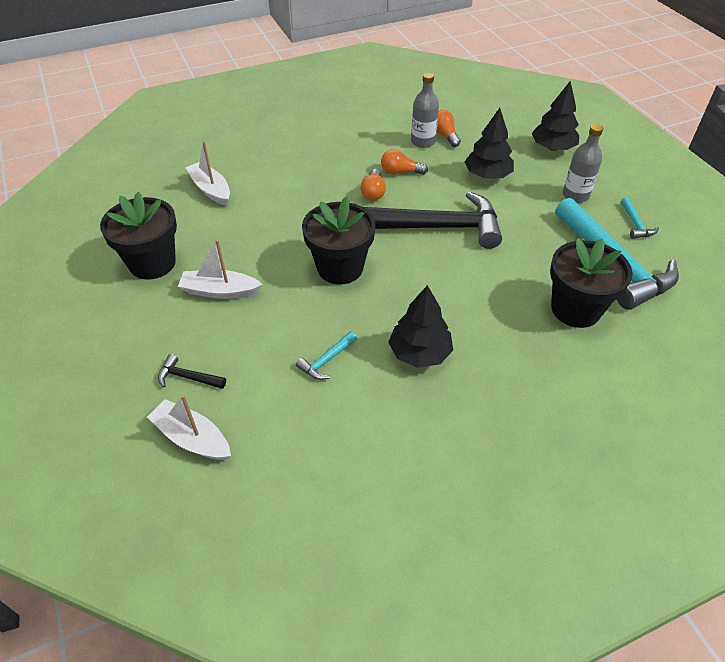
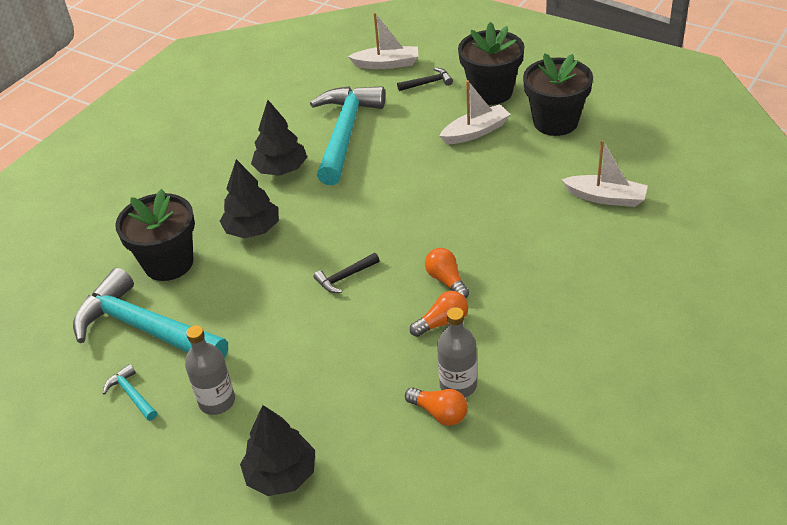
camera: 150 degrees right, 5 degrees down
(327, 360) = (345, 133): turquoise hammer -> turquoise hammer, size x2.46
(340, 268) = (401, 194): black flower pot -> black flower pot (491, 92)
(439, 227) = (345, 277): black hammer -> black hammer, size x0.41
(487, 175) = (339, 374): black tree -> black tree (252, 229)

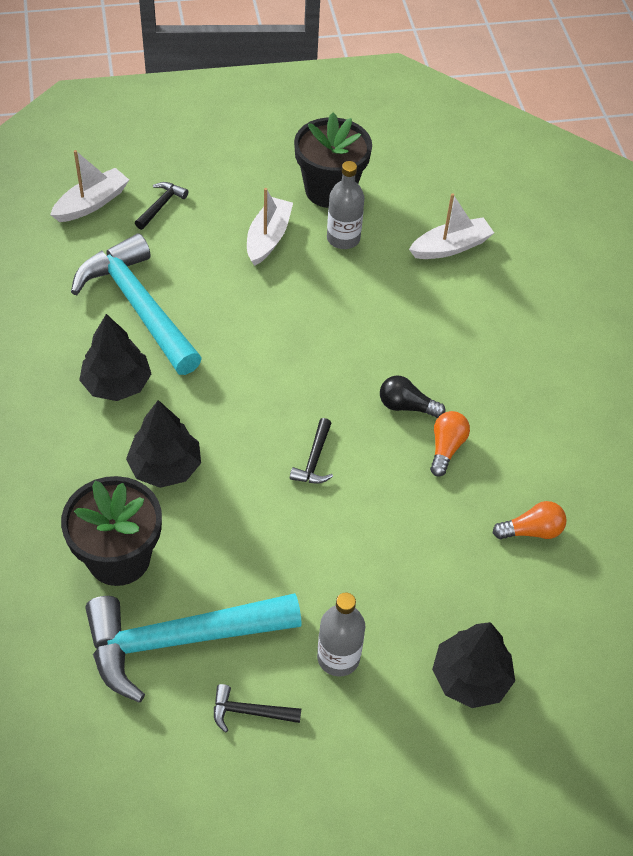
camera: 50 degrees left, 10 degrees up
(132, 394) = (250, 712): turquoise hammer -> black hammer
(446, 280) = (406, 406): orange light bulb -> black light bulb
(458, 385) = (519, 496): grey bottle -> grey bottle (343, 238)
(491, 92) = (235, 186): black flower pot -> none

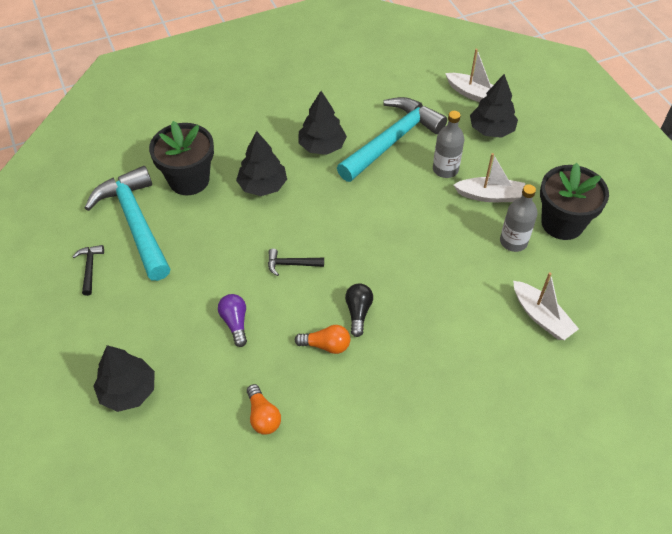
camera: 80 degrees right, 0 degrees up
(161, 206) = (491, 130): black hammer -> black tree
(338, 657) = (134, 308): grey bottle -> grey bottle (445, 169)
(391, 538) = (235, 323): none -> purple light bulb

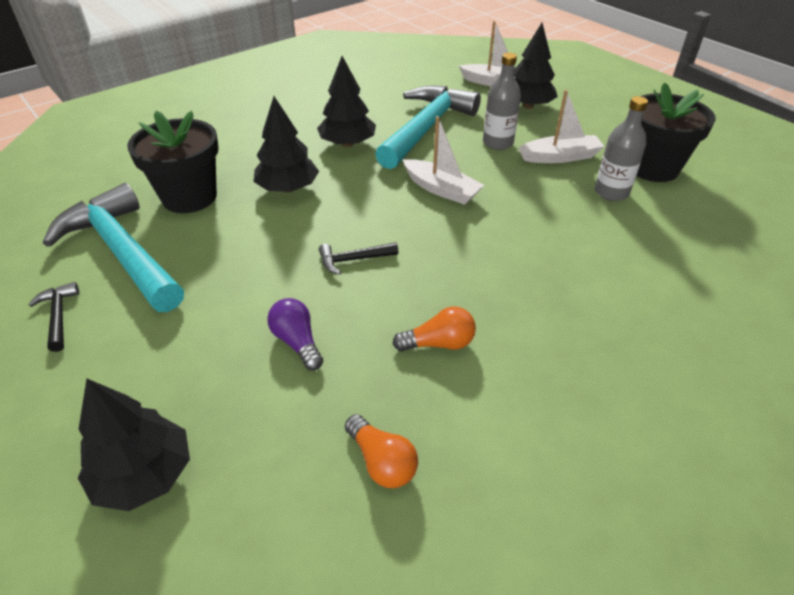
camera: 15 degrees left, 10 degrees down
(358, 312) = (465, 296): black light bulb -> none
(541, 317) = (692, 257): white boat -> white boat (441, 189)

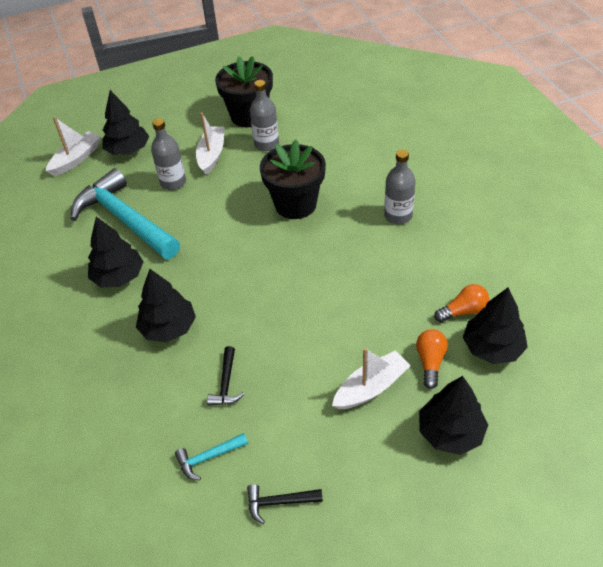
camera: 70 degrees left, 5 degrees up
(123, 252) = (209, 457): turquoise hammer -> turquoise hammer, size x0.41
(189, 197) = (145, 404): black flower pot -> black flower pot (295, 204)
(297, 342) = (358, 340): purple light bulb -> none
(312, 516) = (492, 348): none -> black tree
(353, 260) = (283, 297): black hammer -> black hammer (226, 383)
(439, 343) = (381, 267): orange light bulb -> orange light bulb (430, 362)
(441, 189) = (220, 230): white boat -> white boat (371, 387)
(553, 345) = (398, 216): none -> grey bottle

